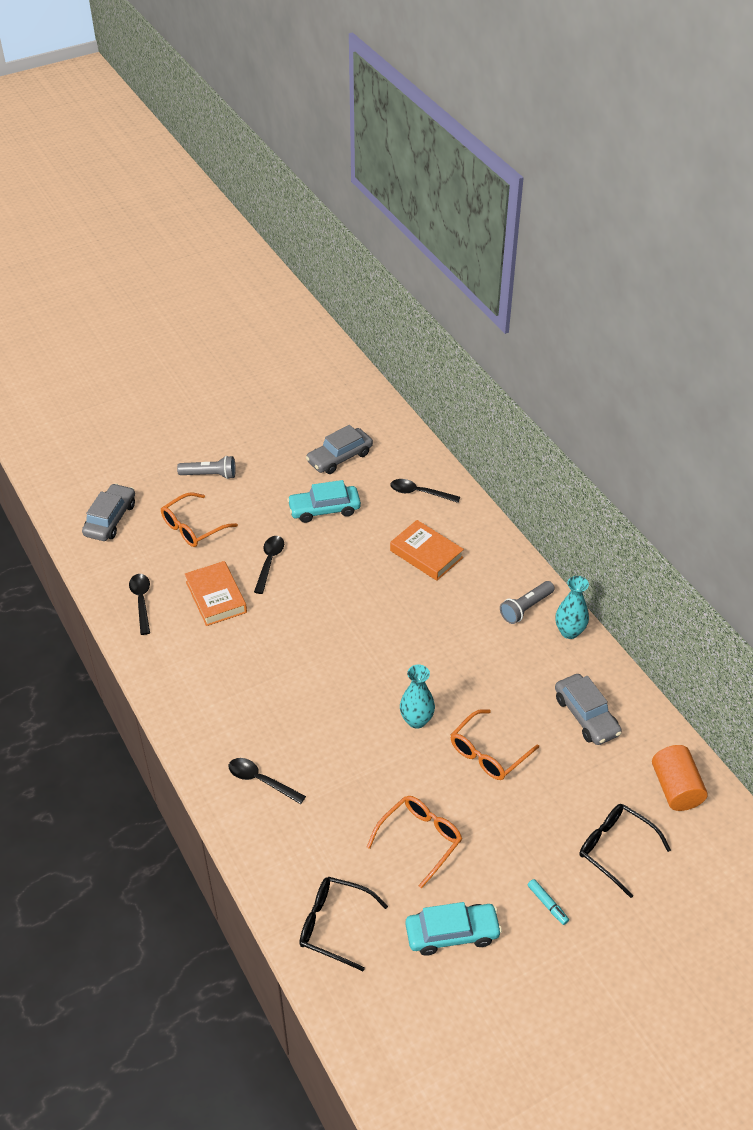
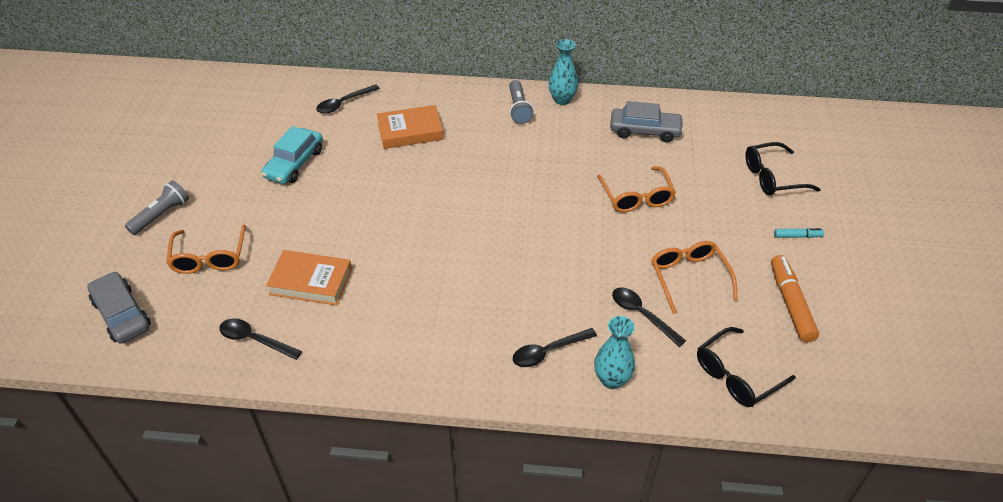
camera: 55 degrees left, 0 degrees up
(269, 562) = (312, 226): black spoon -> black spoon (642, 314)
(339, 457) = (249, 126): grey car -> none
(416, 720) = (570, 220): turquoise vase -> turquoise vase (611, 379)
(452, 933) = (790, 303): turquoise car -> orange marker
(676, 788) = (741, 123): orange cylinder -> none

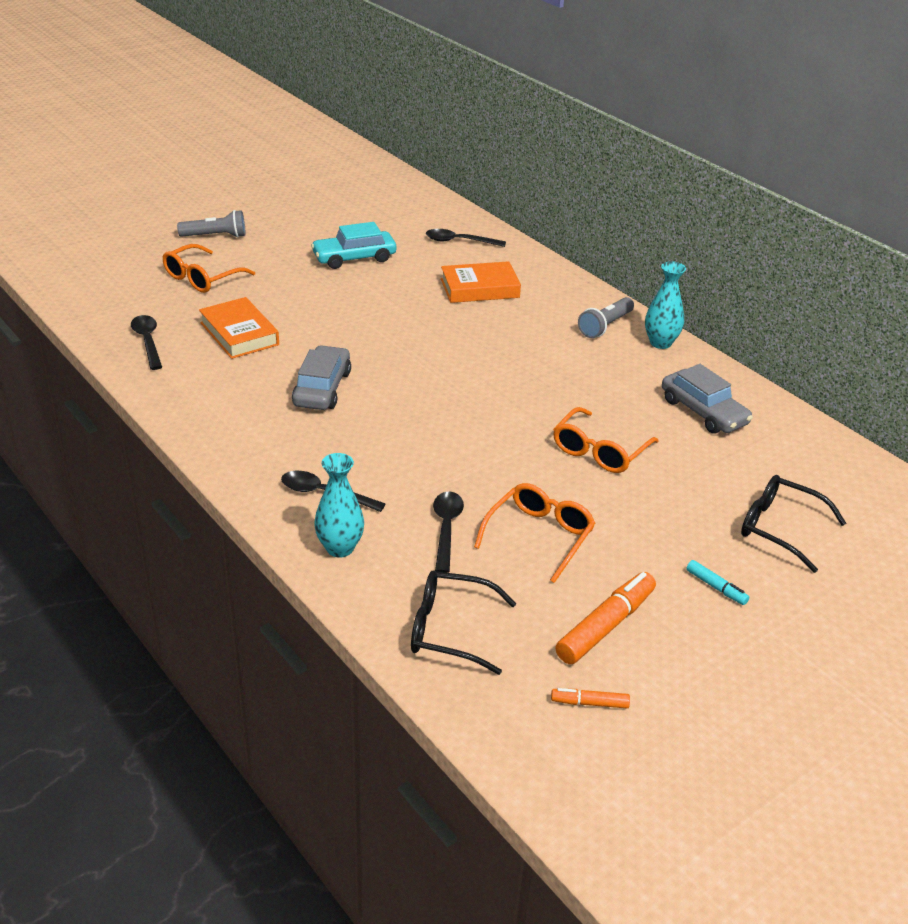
camera: 45 degrees right, 10 degrees down
(122, 314) = (101, 275): grey car -> grey car (322, 388)
(410, 131) = (479, 288): orange book -> orange book turned 45 degrees counterclockwise
(847, 354) = (589, 703): none -> orange marker

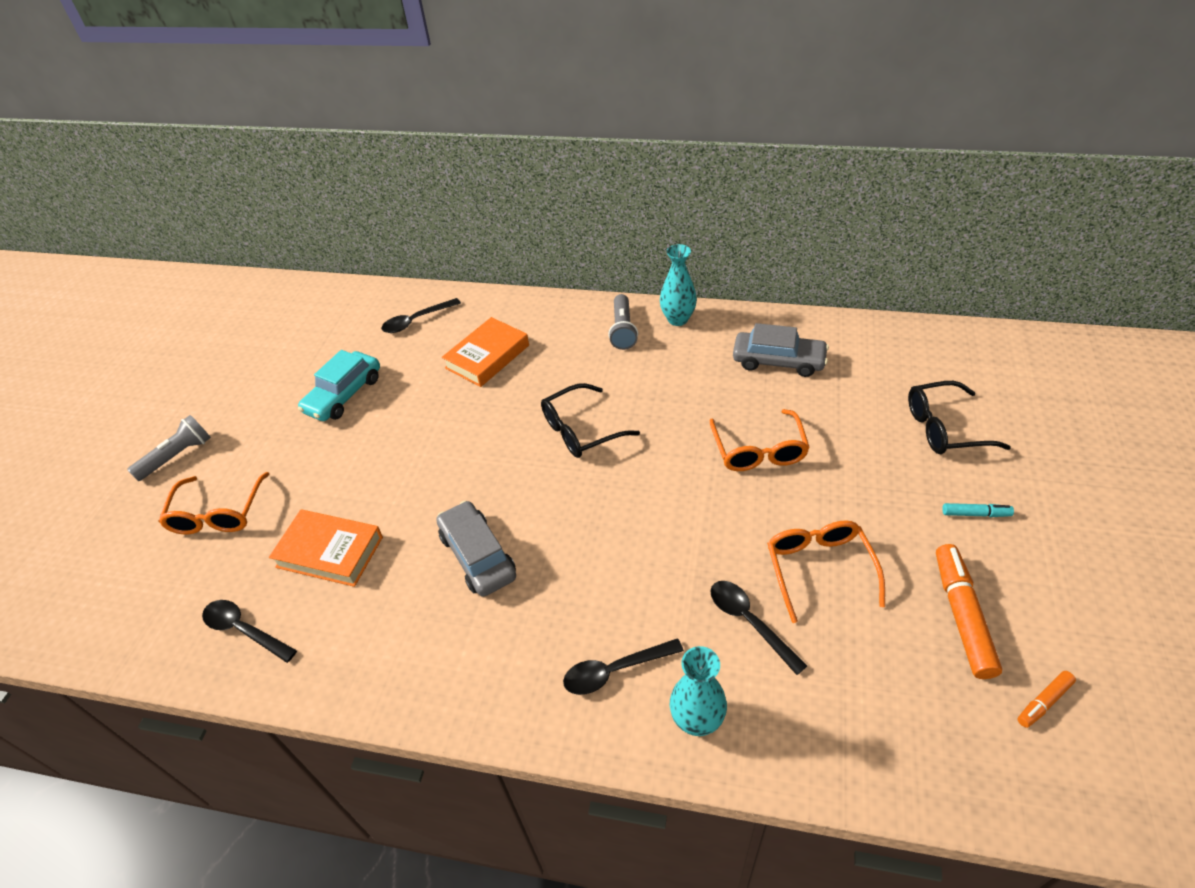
camera: 35 degrees left, 10 degrees up
(450, 630) = (876, 726): black glasses -> black glasses (580, 430)

